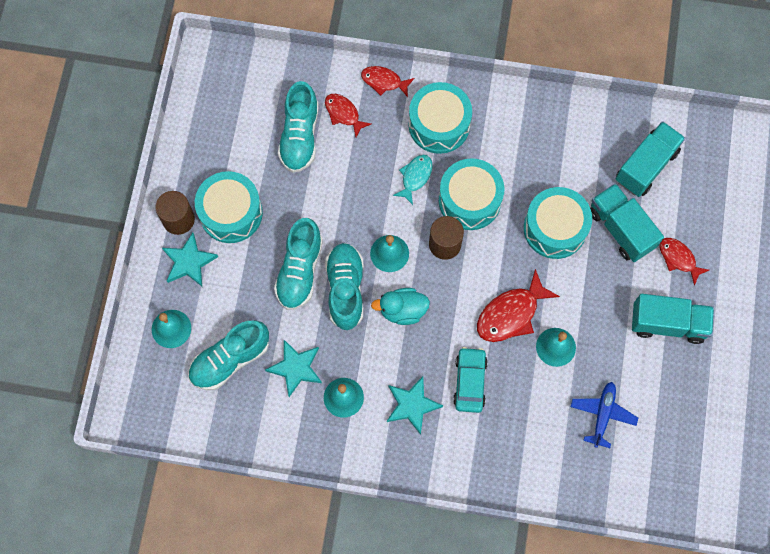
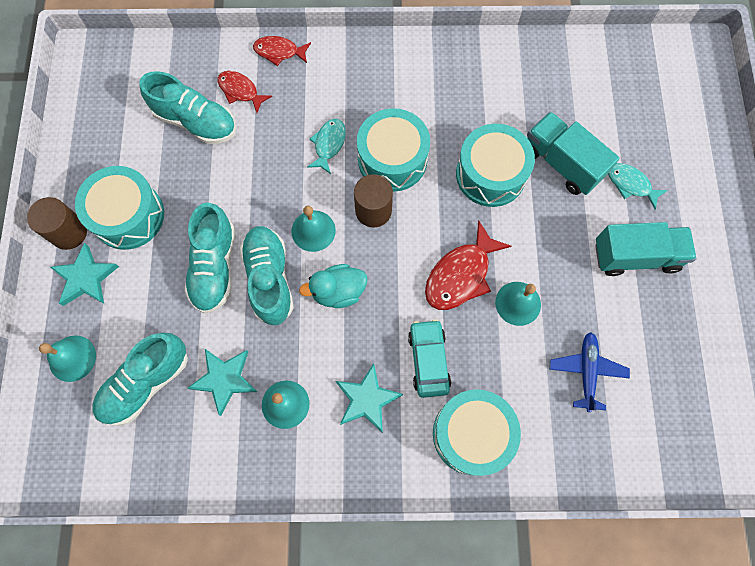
camera: 10 degrees left, 0 degrees up
(300, 136) = (195, 121): turquoise shoe -> turquoise shoe turned 60 degrees counterclockwise
(439, 125) = (345, 86): turquoise drum -> turquoise drum (472, 434)
(646, 166) = (574, 94): turquoise truck -> none
(678, 258) = (630, 184): red fish -> turquoise fish

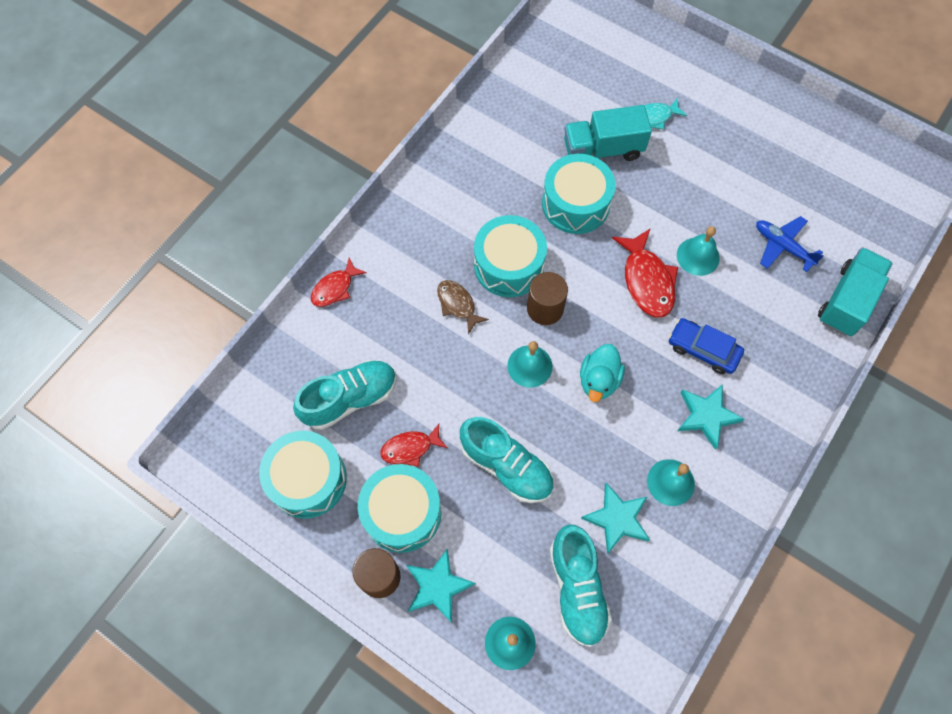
camera: 55 degrees left, 5 degrees down
(240, 91) = (349, 343): red fish -> red fish (410, 448)
(269, 279) = (550, 427): turquoise shoe -> none
(329, 144) = (457, 304): turquoise fish -> brown fish
(428, 360) = (703, 349): turquoise car -> blue car
(472, 434) = (782, 357): turquoise drum -> turquoise drum (307, 479)
(635, 256) = (713, 154): turquoise truck -> turquoise truck (847, 301)

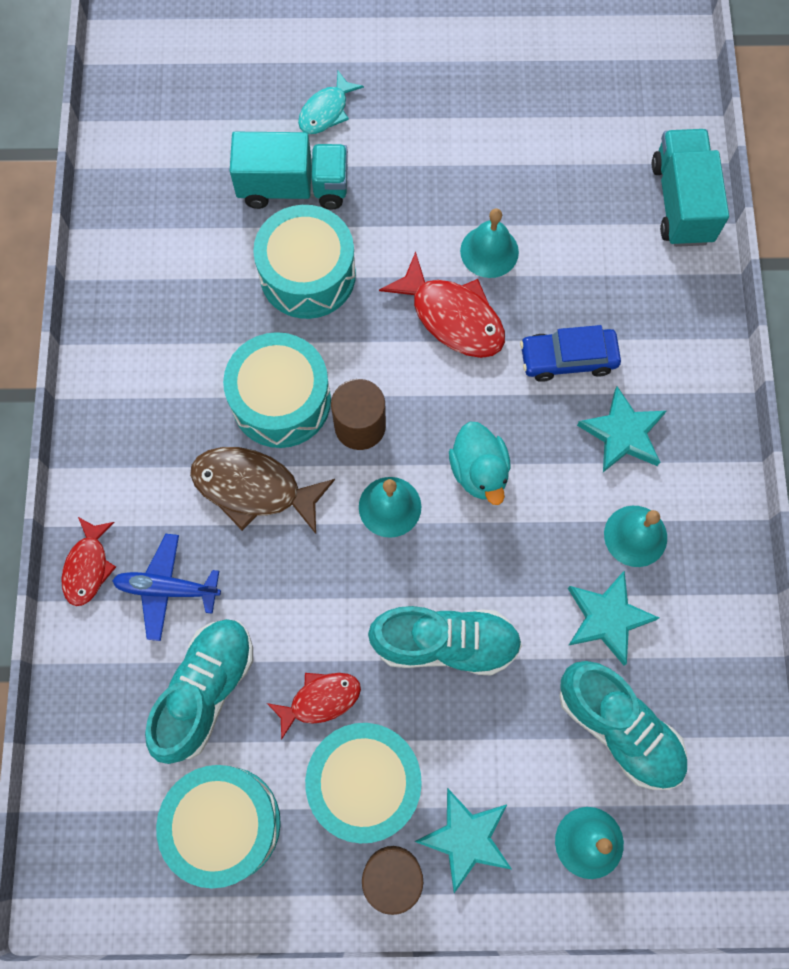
camera: 35 degrees left, 5 degrees up
(410, 448) = (320, 700): red fish -> red fish turned 150 degrees counterclockwise
(457, 304) = (254, 488): brown fish -> brown fish, size x1.61
(602, 149) = (293, 187): turquoise truck -> turquoise truck turned 135 degrees counterclockwise
(782, 246) = (573, 181): blue plane -> blue plane (167, 589)

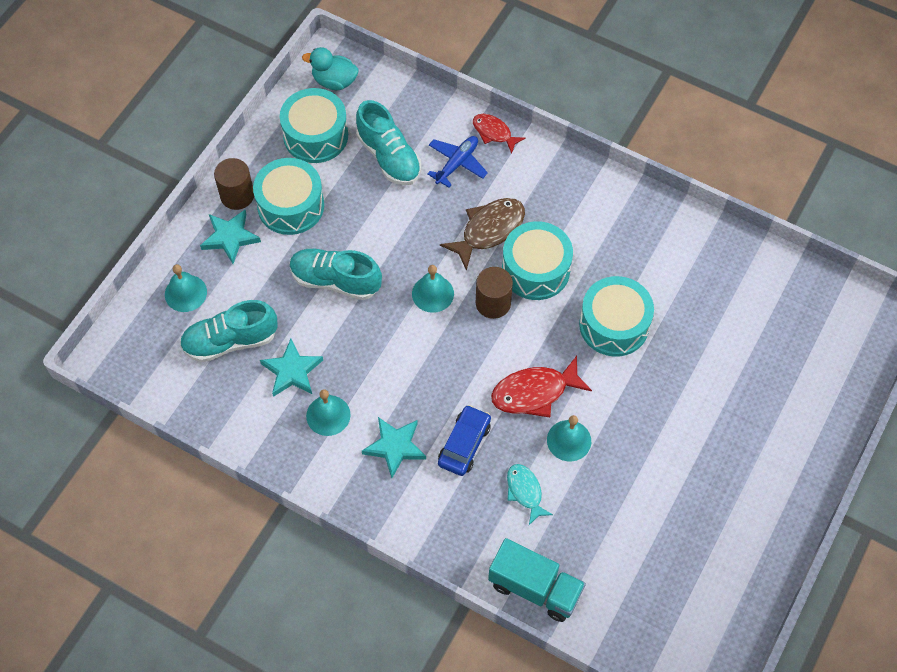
camera: 120 degrees right, 10 degrees down
(293, 187) = (684, 347): turquoise truck -> none
(320, 700) = (347, 206): red fish -> none
(326, 111) = (735, 397): turquoise fish -> turquoise fish (525, 492)
(445, 643) = (335, 281): turquoise shoe -> turquoise shoe turned 75 degrees clockwise
(479, 471) = (423, 352): turquoise duck -> turquoise duck (334, 81)

